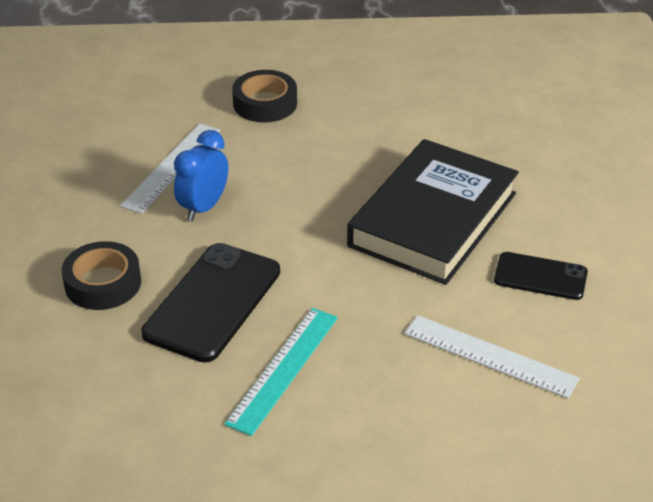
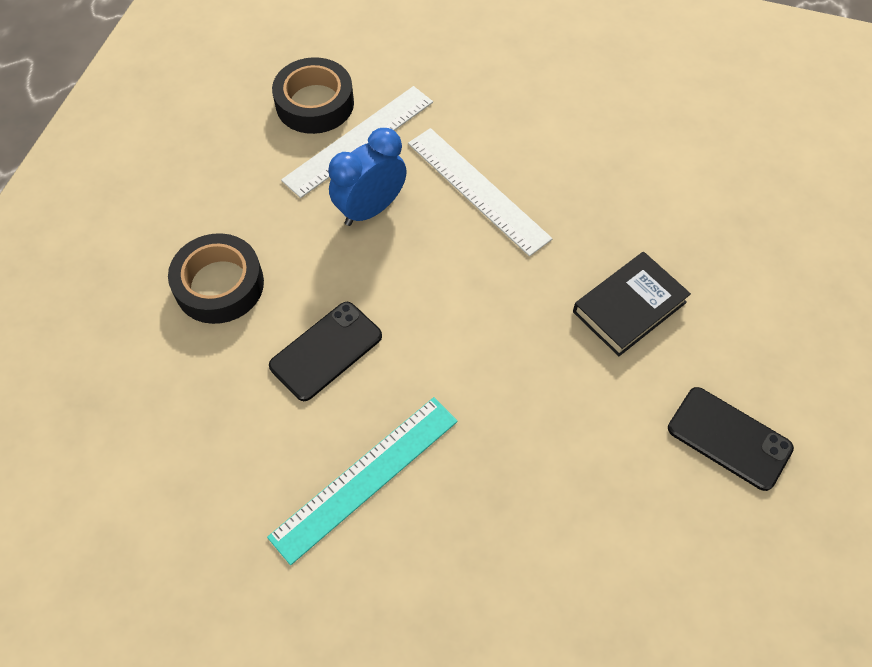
camera: 20 degrees right, 20 degrees up
(212, 302) = (326, 351): black phone -> black phone, size x0.59
(265, 103) = (499, 76): black tape -> black tape (315, 103)
(433, 219) = (629, 307): black book -> black book, size x0.48
(490, 356) = (618, 543): white ruler -> white ruler (477, 190)

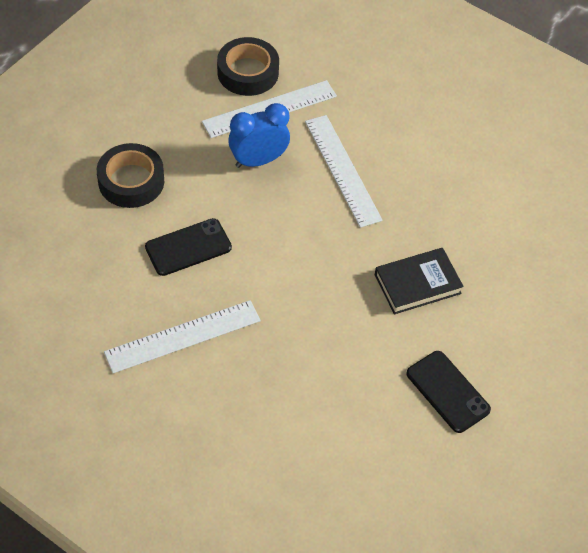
camera: 15 degrees right, 5 degrees down
(365, 477) = (183, 336): turquoise ruler -> white ruler

